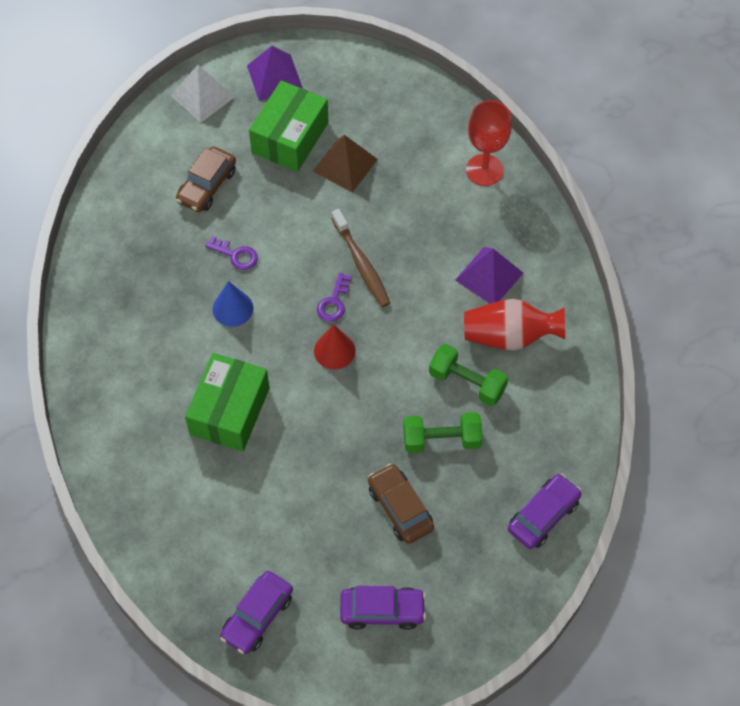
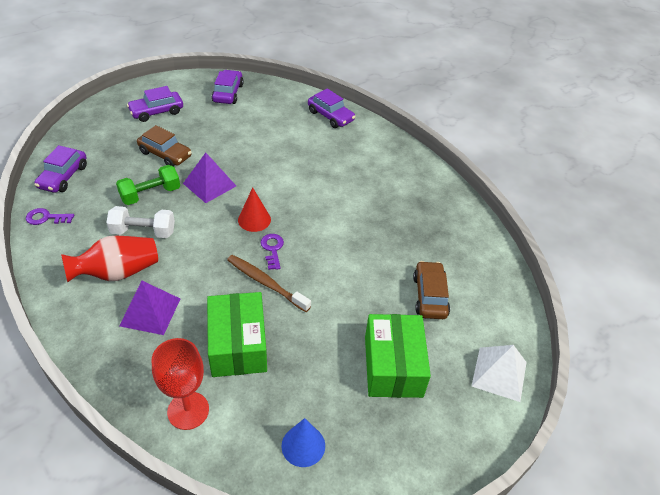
camera: 150 degrees right, 15 degrees down
(134, 498) = (330, 116): none -> purple car
(229, 411) = (304, 167): green box -> green box (238, 345)
(233, 308) = (344, 221): blue cone -> blue cone (303, 445)
(236, 255) = (368, 254): purple key -> purple key (46, 218)
(274, 77) = (451, 424): purple pyramid -> purple pyramid (209, 184)
(345, 165) = (327, 360): brown pyramid -> none
(467, 382) = (143, 232): green dumbbell -> white dumbbell

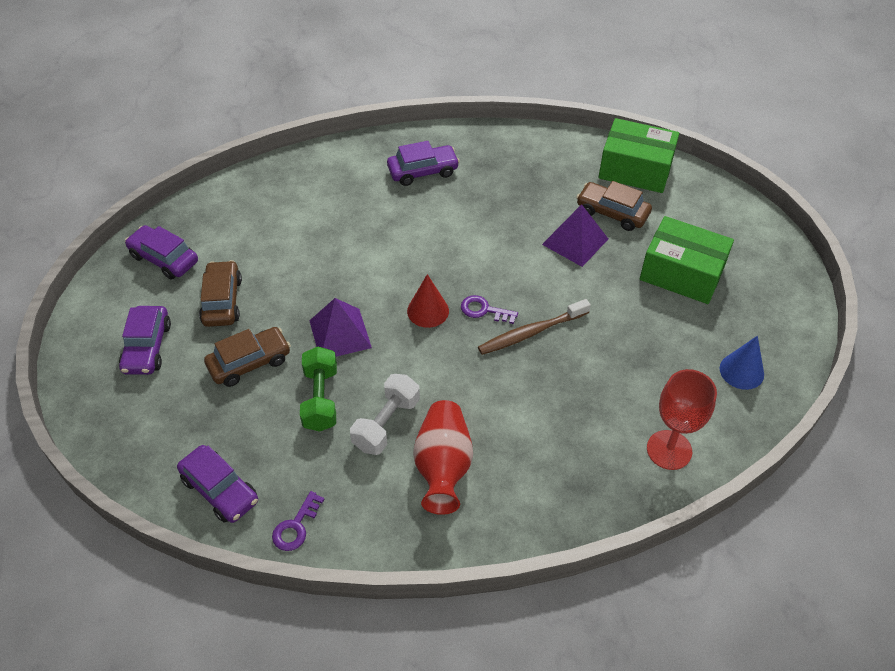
camera: 60 degrees left, 5 degrees up
(150, 312) = (522, 449): purple pyramid -> purple pyramid (575, 241)
(208, 126) = (222, 301): none -> brown car
(238, 345) = (604, 383): green box -> green box (635, 169)
(330, 116) = (288, 178): purple car -> purple car (423, 171)
(499, 374) = (719, 206): white pyramid -> none

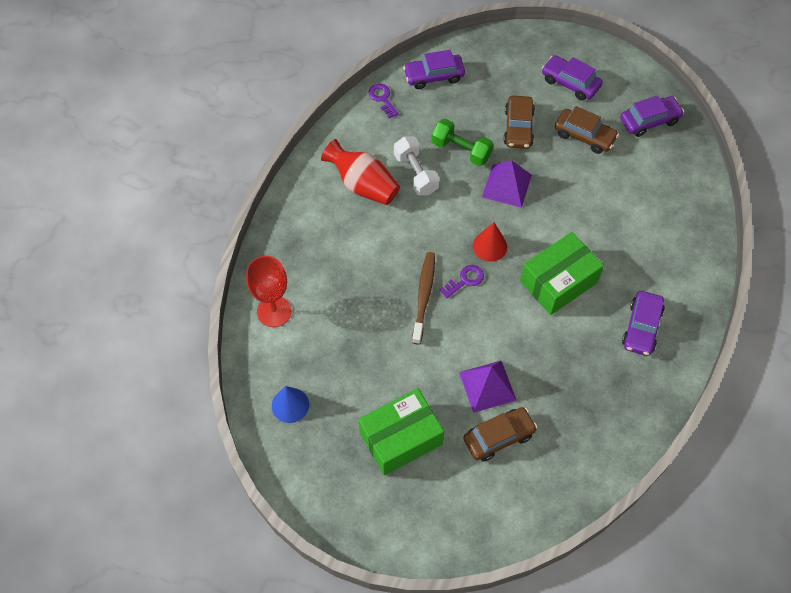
camera: 125 degrees right, 10 degrees up
(635, 169) = (536, 497): green box -> green box (558, 282)

